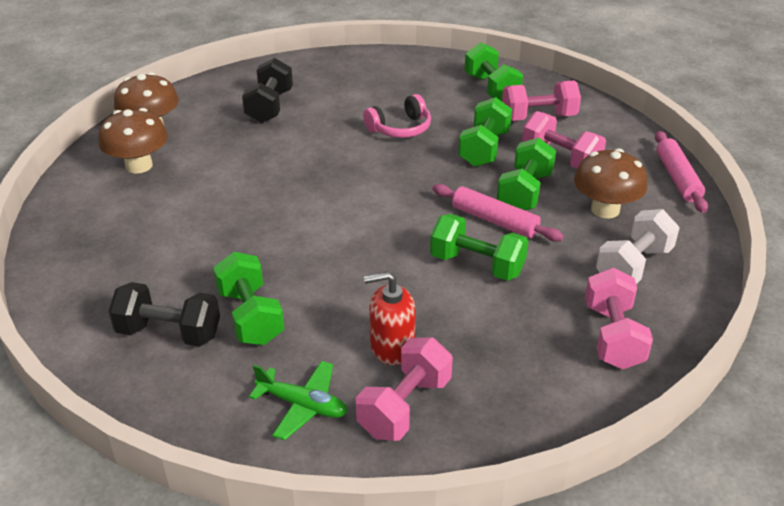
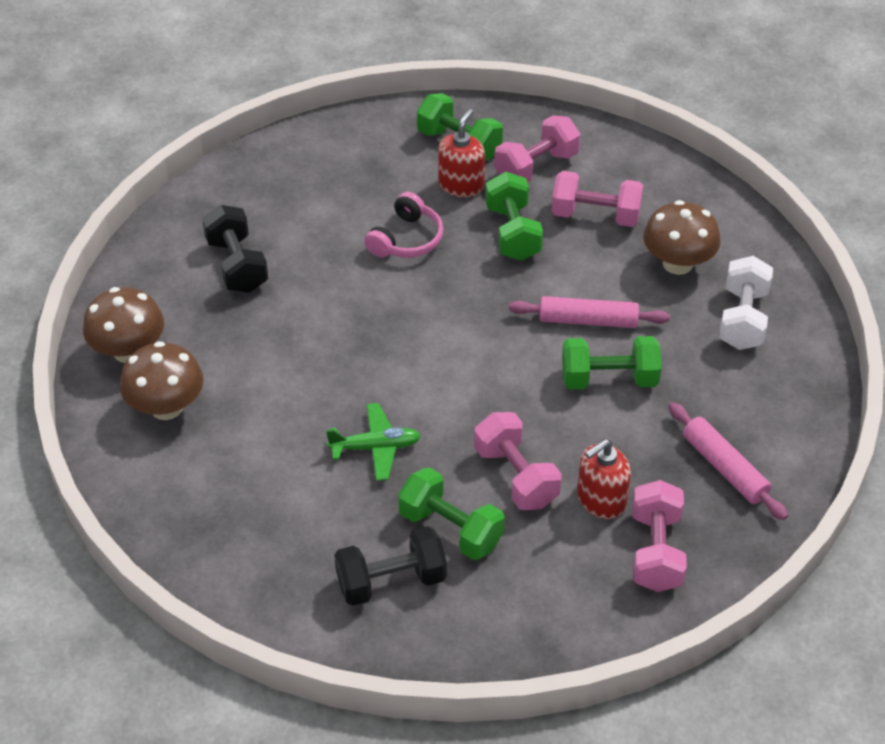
camera: 30 degrees left, 10 degrees up
(302, 405) = (572, 592): green plane -> green plane (375, 447)
(471, 111) = (461, 185): none -> red soap dispenser
(524, 192) = (591, 273): green dumbbell -> none
(612, 336) = (772, 403): pink dumbbell -> pink dumbbell (516, 477)
(677, 178) = (717, 196): pink rolling pin -> pink rolling pin (724, 468)

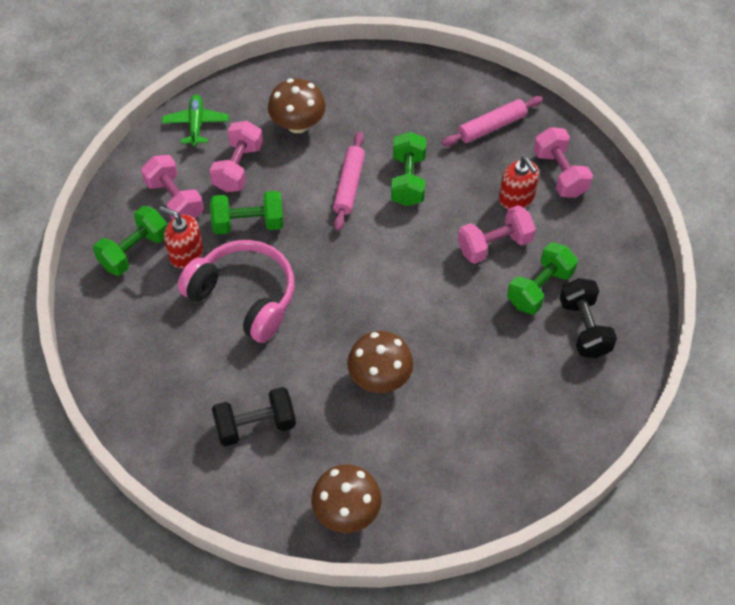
camera: 85 degrees left, 10 degrees up
(166, 407) = (412, 479): brown mushroom -> brown mushroom (380, 377)
(375, 447) = (463, 331): green plane -> green plane (196, 124)
(406, 239) = (244, 297): pink headphones -> pink headphones, size x1.70
(655, 551) = (560, 173): pink dumbbell -> pink dumbbell turned 60 degrees clockwise
(742, 319) = (358, 95): white dumbbell -> none

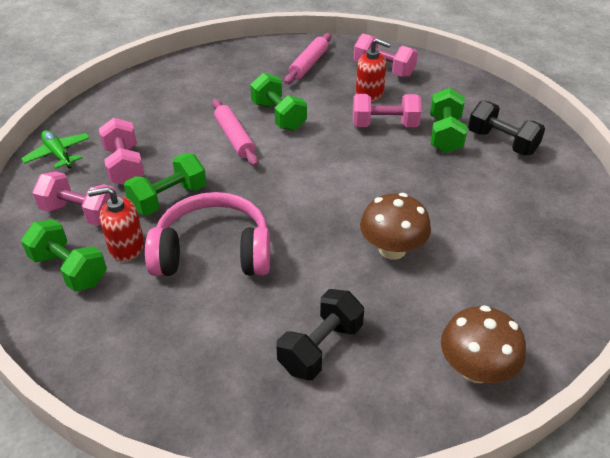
camera: 35 degrees left, 15 degrees down
(134, 251) = (69, 269): green dumbbell -> green dumbbell turned 60 degrees counterclockwise
(298, 124) = (154, 119): brown mushroom -> none
(494, 245) = (384, 125): pink dumbbell -> pink dumbbell turned 60 degrees clockwise

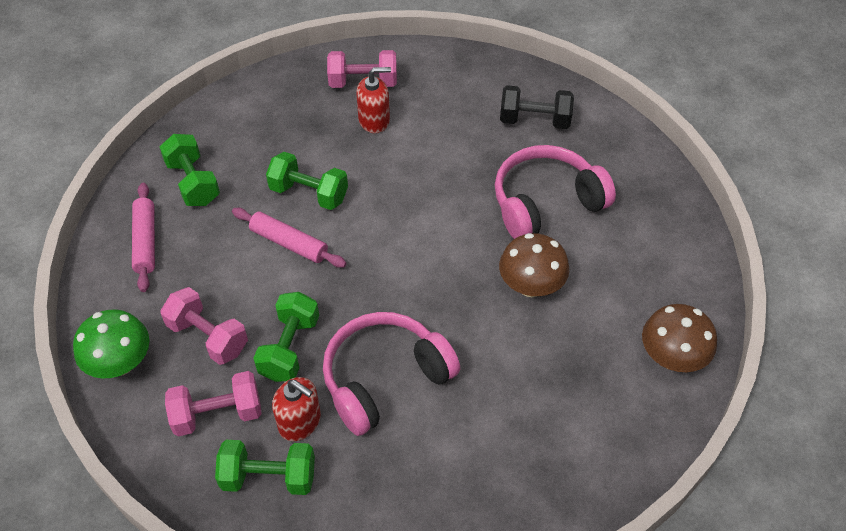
camera: 35 degrees left, 10 degrees up
(58, 154) = (120, 363): green plane -> green mushroom
(126, 247) = (300, 422): red soap dispenser -> red soap dispenser turned 105 degrees counterclockwise
(309, 64) = (282, 111): pink rolling pin -> pink rolling pin (146, 241)
(320, 348) = (550, 411): black dumbbell -> none
(384, 125) = (419, 152): pink dumbbell -> none
(445, 135) = (480, 136): green dumbbell -> green dumbbell (193, 183)
(460, 199) = (546, 203): none -> pink headphones

